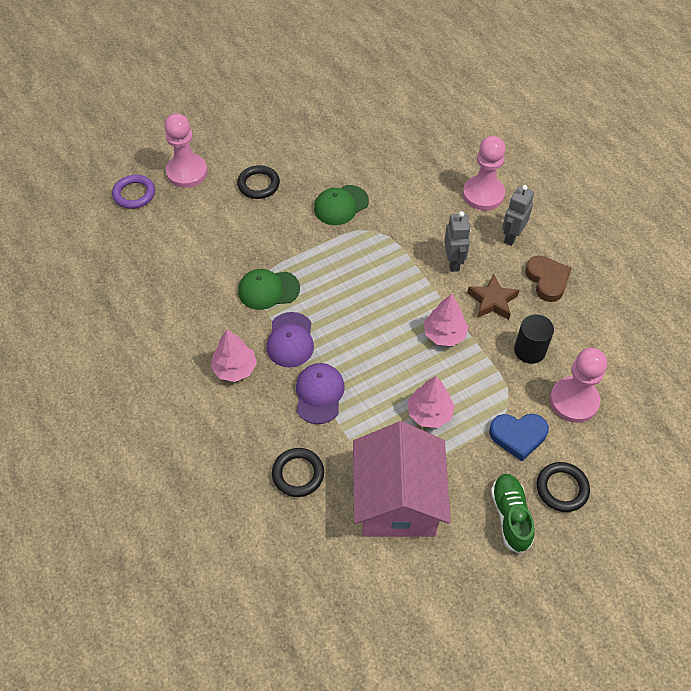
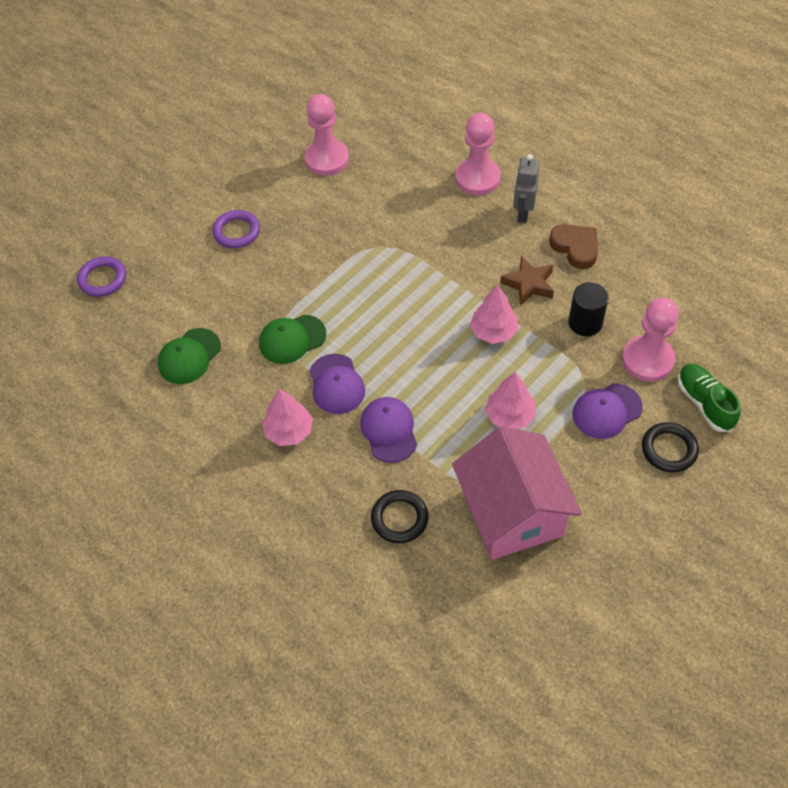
camera: 15 degrees left, 0 degrees up
(187, 172) = (152, 240): pink pawn -> pink pawn (327, 159)
(258, 184) = (236, 232): black ring -> purple ring
(341, 205) = (334, 229): green cap -> green cap (189, 356)
(453, 262) = (474, 256): grey robot -> none
(510, 516) = (629, 492): green shoe -> green shoe (704, 403)
(518, 436) = (606, 411): blue heart -> purple cap

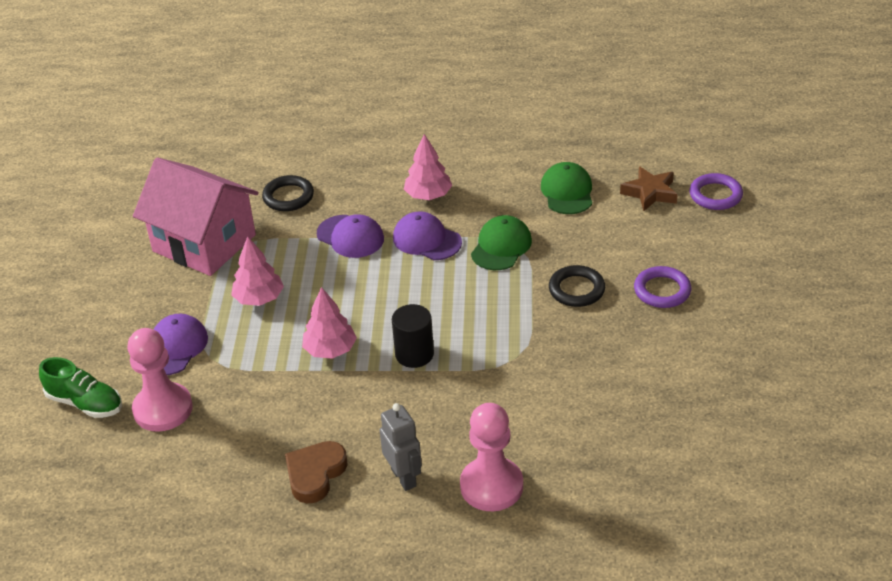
camera: 140 degrees right, 15 degrees down
(327, 159) = (674, 406): pink pawn -> none
(529, 284) = (333, 409): brown star -> brown star (650, 193)
(575, 247) = (315, 474): brown heart -> brown heart turned 105 degrees clockwise
(585, 323) = (248, 407): black cylinder -> black cylinder (414, 354)
(669, 449) = (99, 350): black ring -> black ring (576, 289)

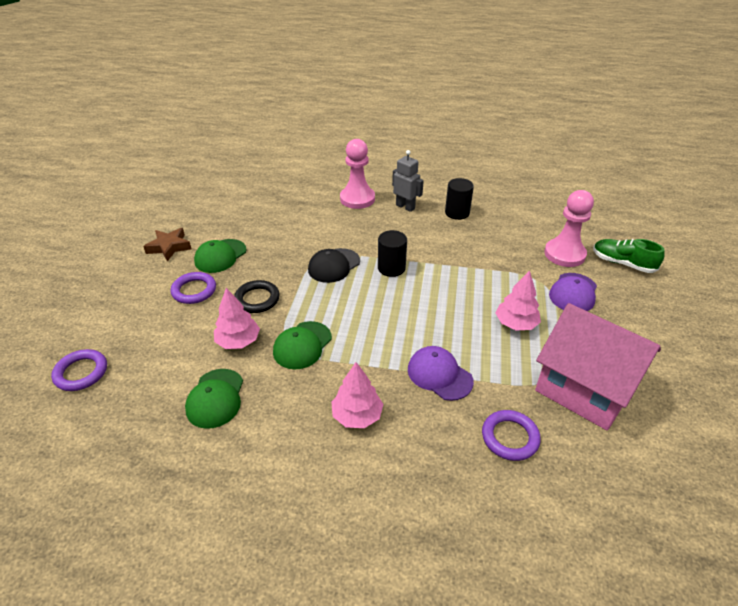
camera: 175 degrees left, 0 degrees up
(288, 197) = (510, 437): black ring -> purple ring
(315, 474) = (457, 213): brown heart -> black cylinder
(330, 350) = (452, 278): pink tree -> pink tree (238, 341)
(404, 477) = (405, 207): grey robot -> grey robot turned 150 degrees clockwise
(426, 240) = (367, 361): purple cap -> none
(495, 348) = (334, 265): none -> black cap
(650, 193) = (138, 385): brown star -> brown star (169, 247)
(660, 343) = (220, 256): none -> green cap

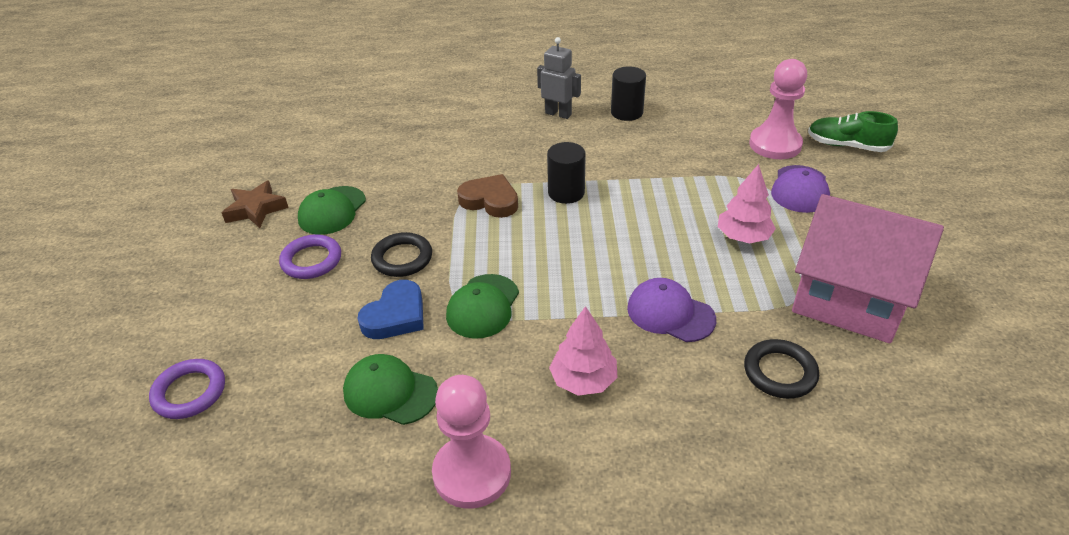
camera: 10 degrees left, 0 degrees up
(215, 398) = (390, 392): green cap -> green cap turned 120 degrees clockwise
(238, 341) = (395, 315): pink tree -> blue heart
(334, 265) = (490, 200): black cap -> brown heart
(357, 199) = (492, 112): pink pawn -> pink pawn (472, 473)
(510, 437) = (780, 372): purple ring -> black ring

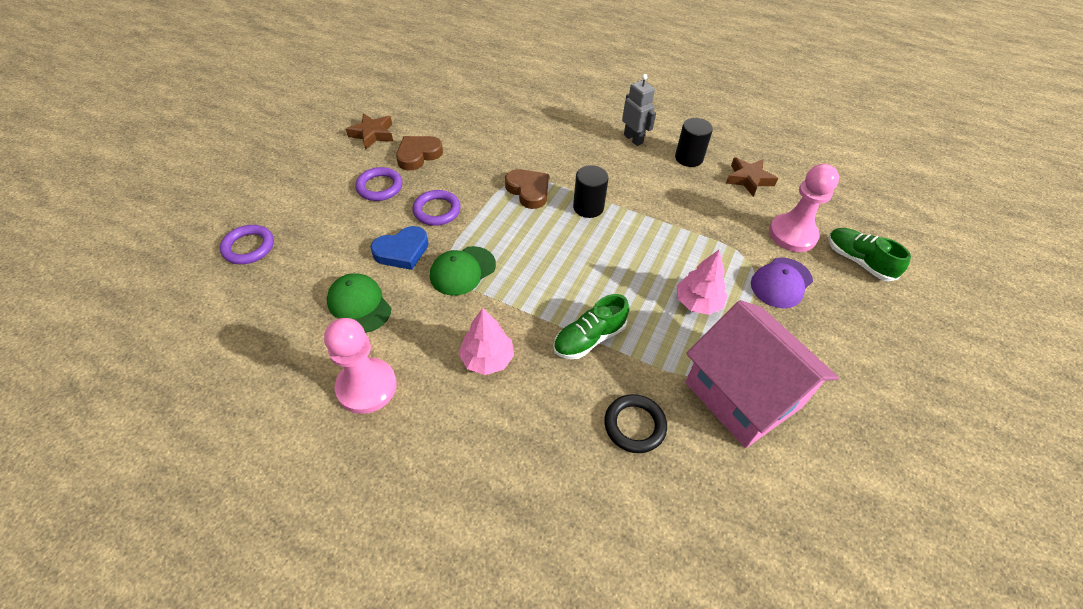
camera: 25 degrees right, 10 degrees up
(332, 211) = (418, 155): green cap -> brown heart
(402, 258) = (437, 210): black ring -> purple ring
(670, 313) = (589, 338): purple cap -> green shoe
(697, 112) = (748, 179): none -> brown star

